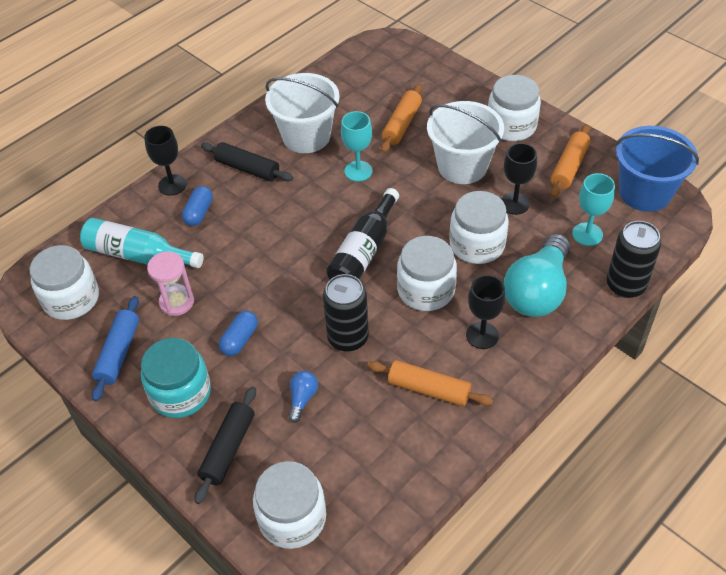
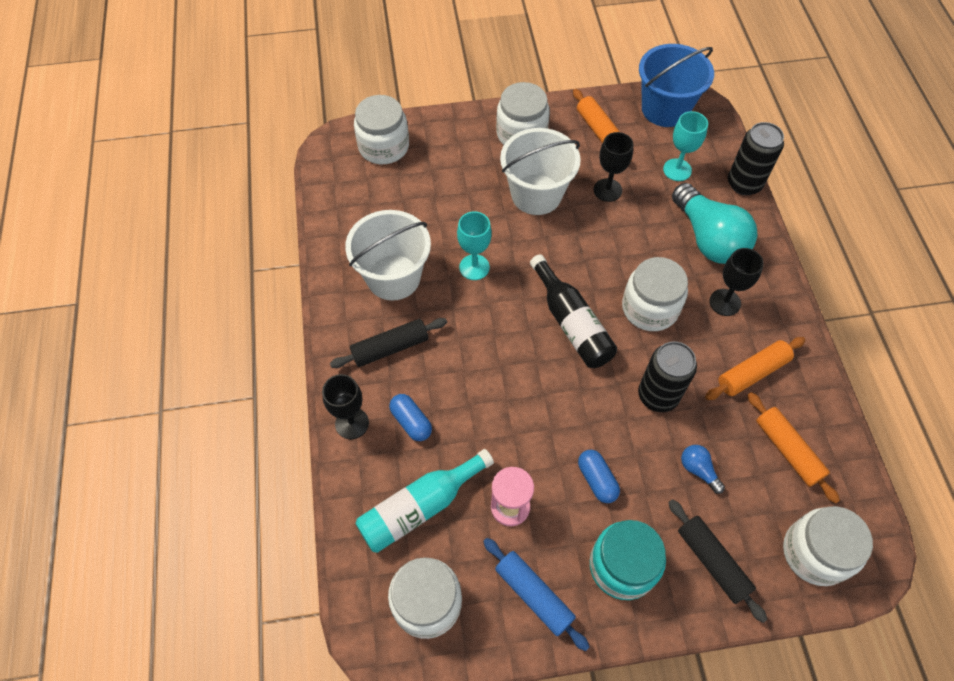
camera: 55 degrees left, 10 degrees up
(402, 124) = (448, 201): orange rolling pin -> orange rolling pin (787, 450)
(477, 244) = (630, 243): white jar -> white jar (383, 146)

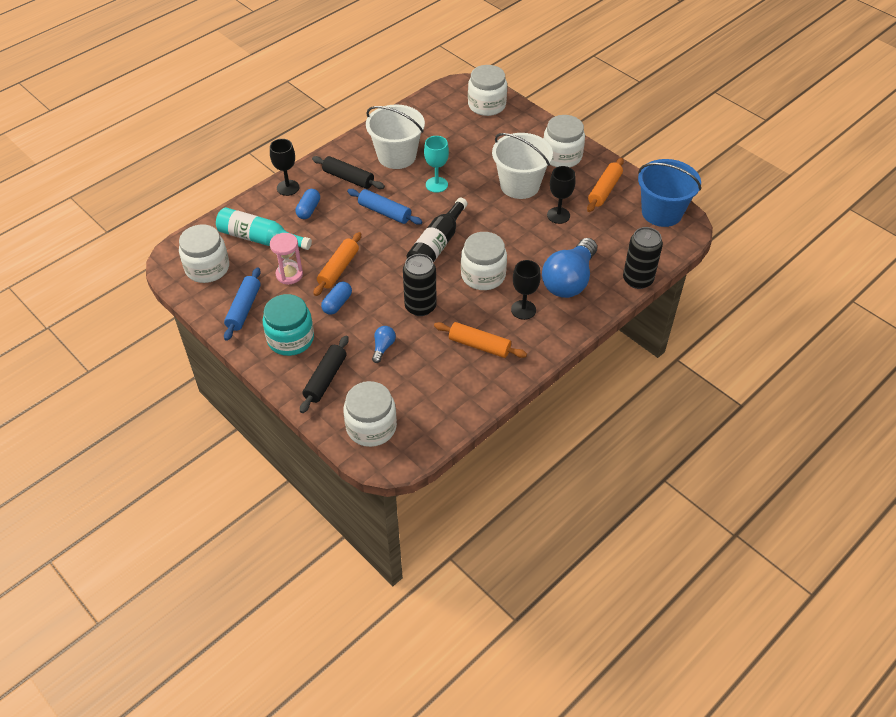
camera: 55 degrees right, 10 degrees down
(479, 343) = (384, 212): none -> blue rolling pin
(677, 170) = (612, 241): turquoise goblet -> none
(708, 238) = (569, 280): turquoise light bulb -> blue light bulb
(787, 450) = (435, 386): orange rolling pin -> orange rolling pin (338, 269)

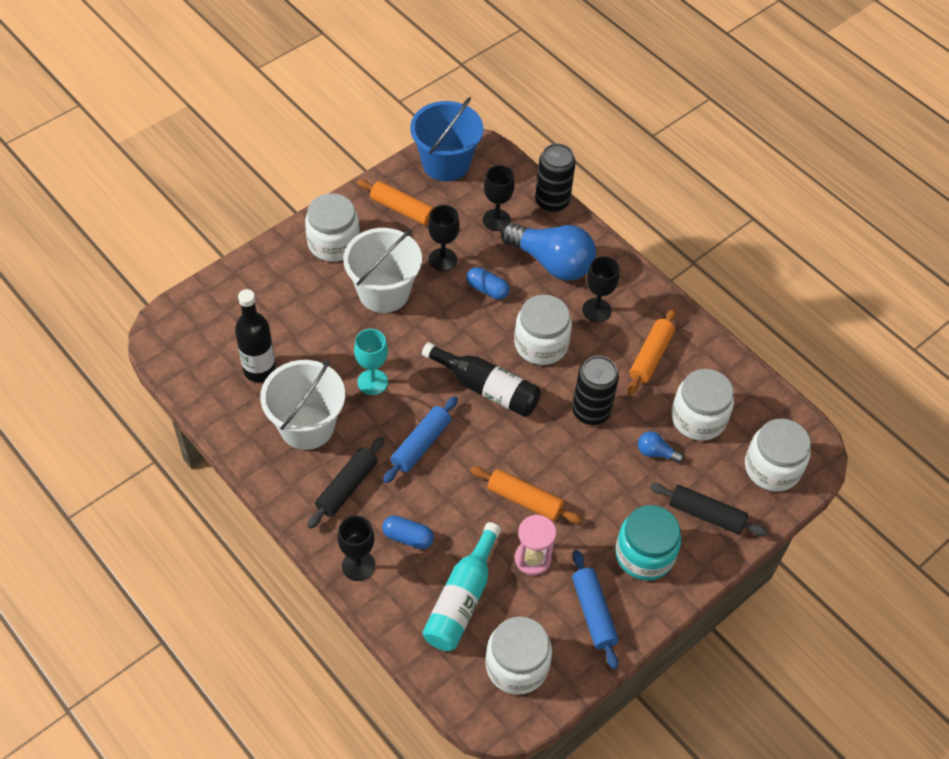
camera: 90 degrees left, 5 degrees up
(244, 308) = (593, 613): blue rolling pin -> blue rolling pin turned 60 degrees clockwise
(337, 304) = (585, 501): blue capsule -> blue capsule (487, 289)
(441, 130) = (259, 370): none -> black bottle
(486, 105) = (212, 313): white jar -> white jar (698, 418)
(607, 245) = (496, 220): none -> black goblet

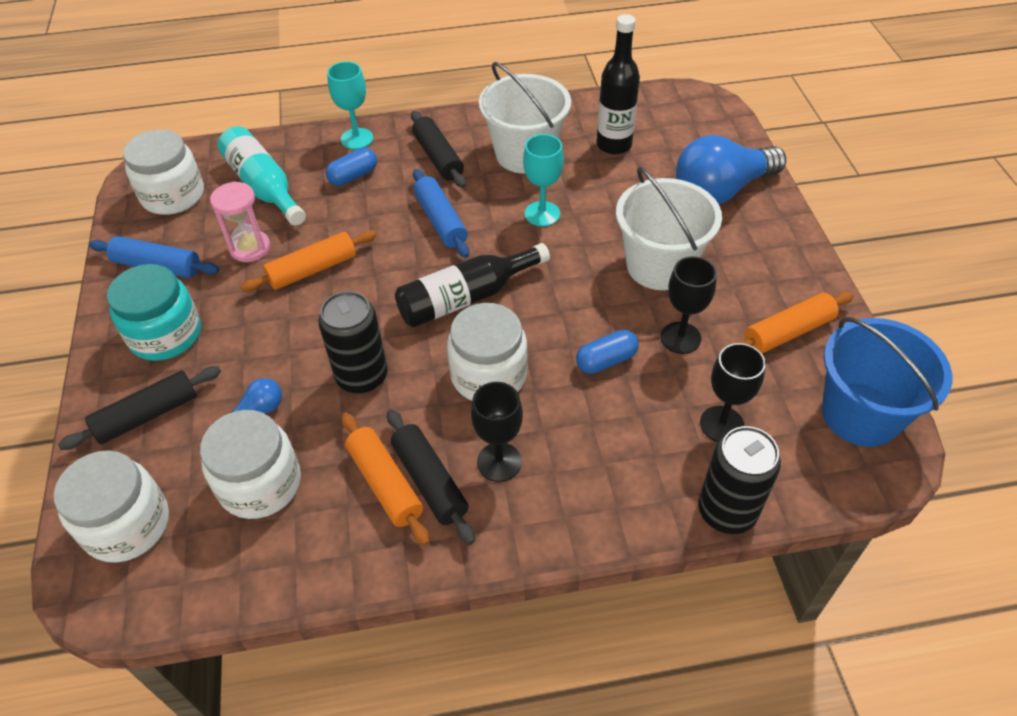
camera: 125 degrees right, 5 degrees down
(333, 243) = (760, 251): white jar -> none
(358, 565) = (357, 139): black goblet -> turquoise goblet
(551, 262) = (611, 451): blue light bulb -> blue light bulb (721, 190)
(633, 336) = (430, 481): none -> black rolling pin

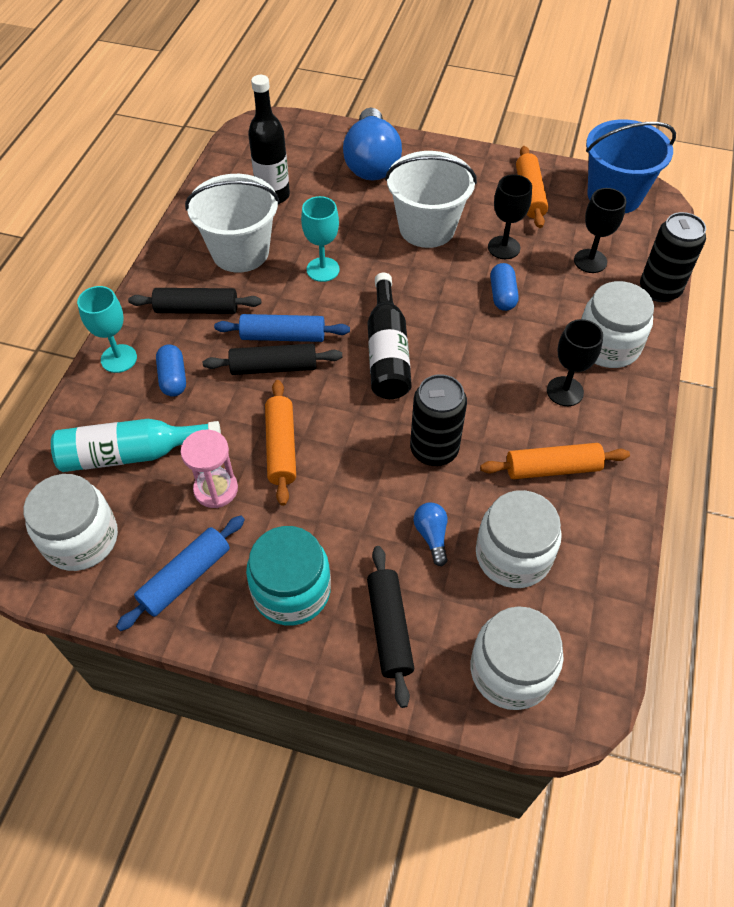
camera: 65 degrees left, 5 degrees up
(430, 481) = (563, 439): black rolling pin -> black rolling pin (274, 367)
(488, 375) = (478, 367): white jar -> white jar (608, 345)

